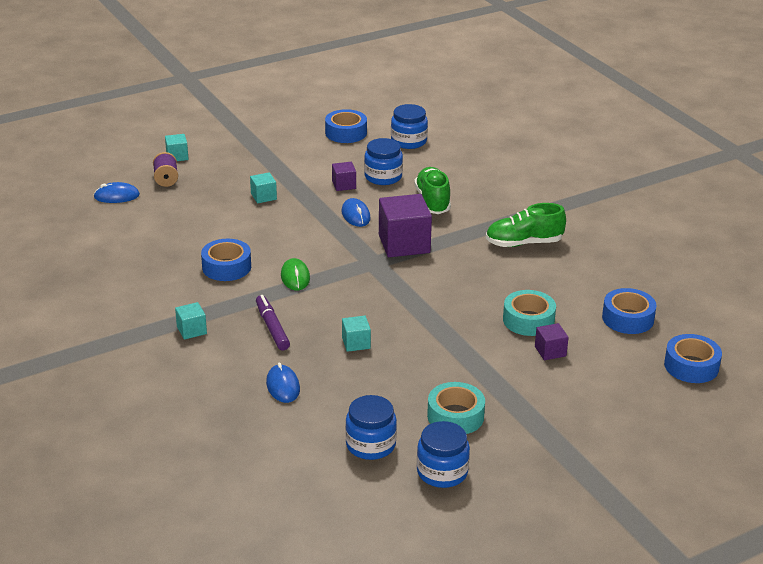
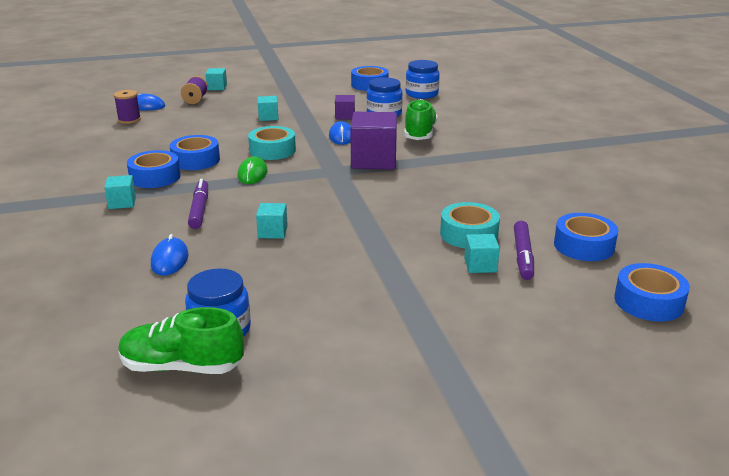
camera: 15 degrees right, 5 degrees down
(114, 219) = (129, 120): none -> purple spool
(200, 294) = (155, 177): none -> blue tape
(442, 472) = (284, 373): blue jar -> none
(455, 416) = (336, 314): turquoise tape -> turquoise tape (272, 150)
(524, 243) = (494, 171): green shoe -> green shoe (182, 367)
(550, 351) = (480, 265): purple cube -> turquoise cube
(581, 336) = (523, 256): none -> purple marker

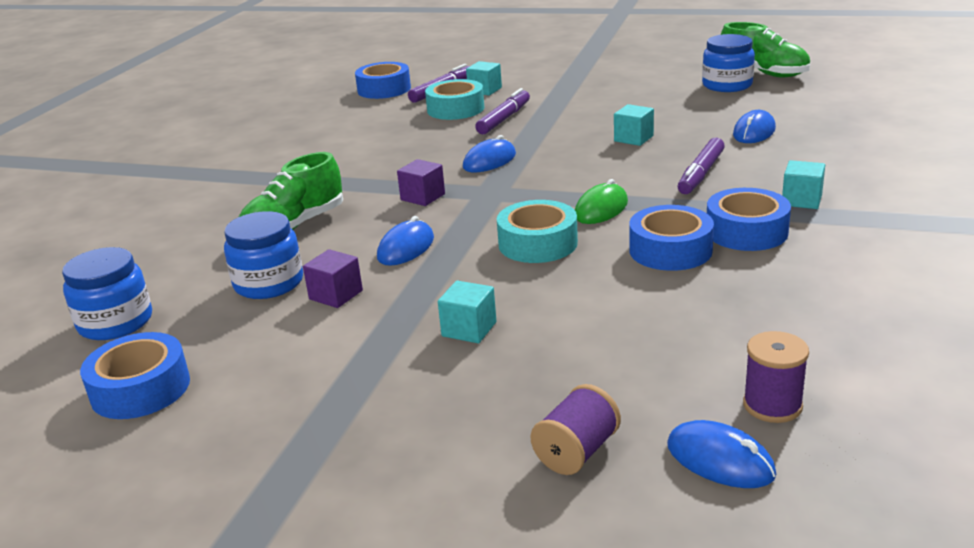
camera: 145 degrees left, 0 degrees up
(217, 87) = (480, 507): turquoise cube -> none
(365, 191) = (489, 161): none -> blue mouse
(373, 160) = (423, 197): purple cube -> purple cube, size x0.50
(408, 231) = (504, 119): none -> purple marker
(648, 302) = (414, 60): blue tape -> none

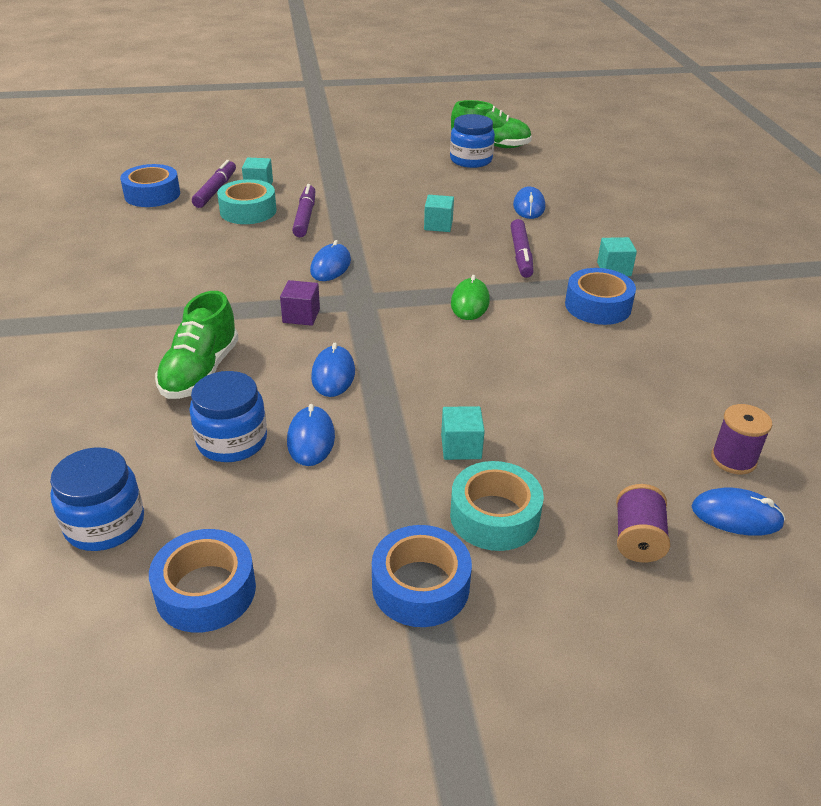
camera: 30 degrees left, 10 degrees up
(336, 295) = (311, 439): purple cube -> blue mouse
(538, 243) = (446, 347): turquoise tape -> turquoise tape (494, 516)
(670, 250) = (556, 334): blue tape -> blue tape (420, 586)

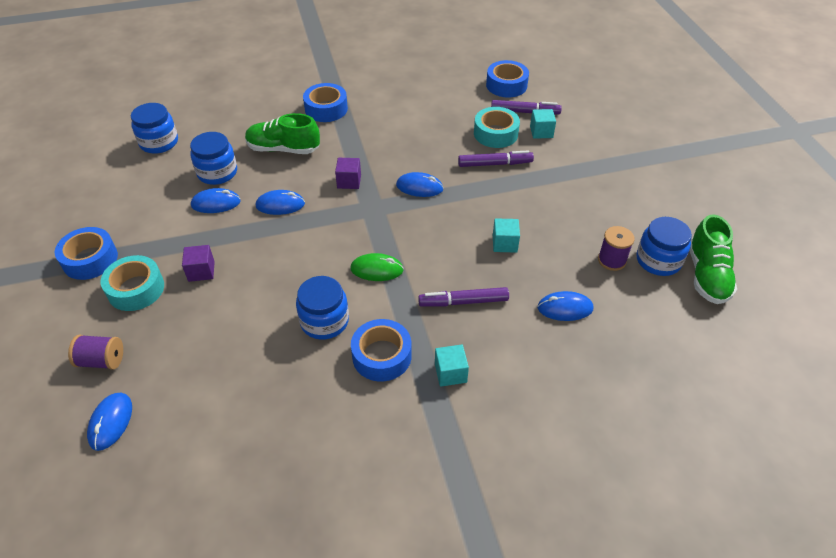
camera: 85 degrees right, 10 degrees up
(206, 591) = (107, 183): blue tape -> blue tape (326, 109)
(461, 447) = (201, 271): turquoise cube -> purple cube
(551, 341) = (324, 321): none -> blue jar
(733, 459) = (169, 431): purple spool -> purple spool (611, 260)

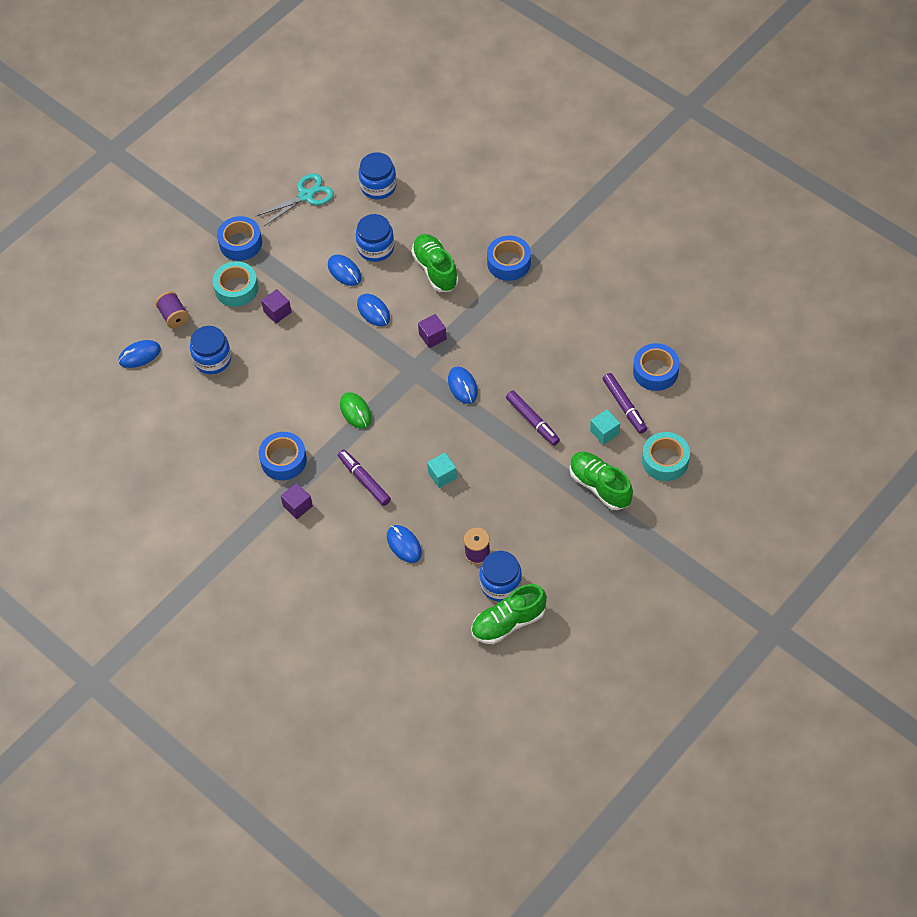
camera: 60 degrees right, 10 degrees up
(105, 189) = (306, 196): none -> turquoise scissors
(324, 321) = (288, 410): blue jar -> blue jar (212, 359)
(450, 373) = (297, 506): turquoise cube -> purple cube
(495, 133) = (574, 400): turquoise tape -> turquoise tape (665, 461)
(593, 157) = (600, 486): none -> green shoe

